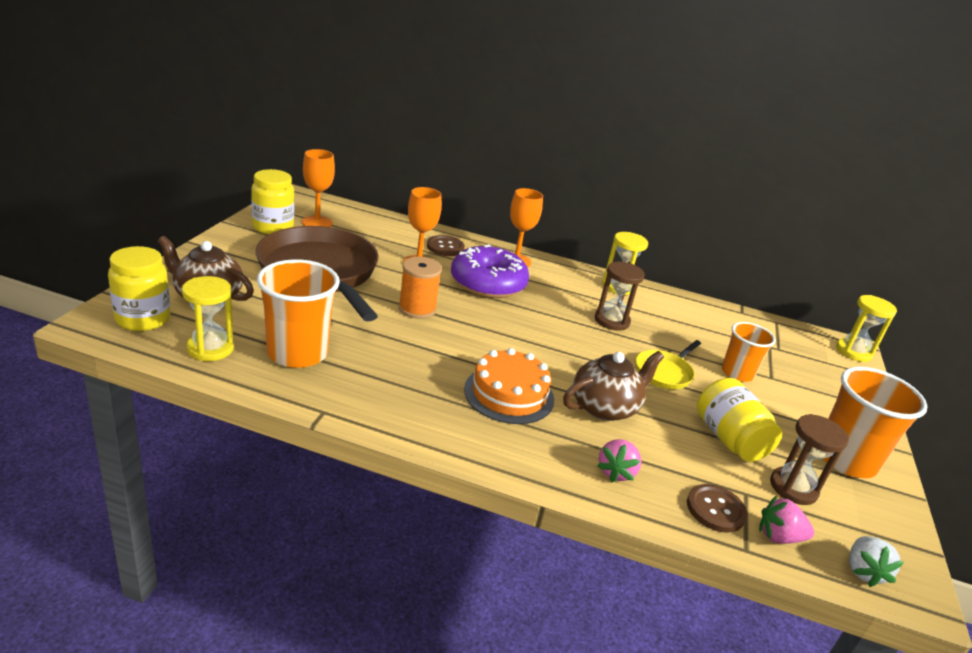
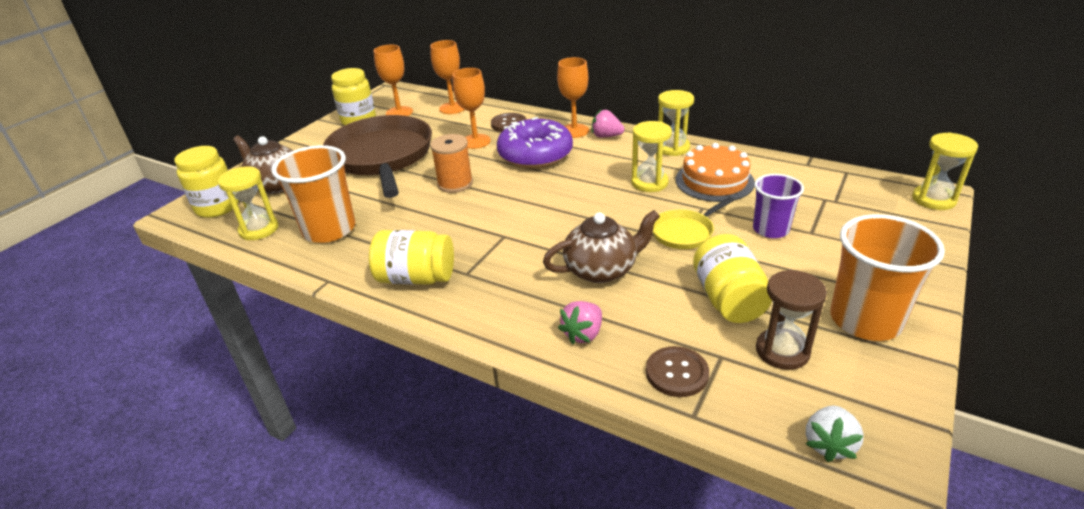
camera: 20 degrees right, 5 degrees up
(376, 223) = (452, 108): none -> orange goblet
(422, 411) = (416, 278): none -> yellow jar
(509, 394) = (507, 260): orange cake -> orange cake (714, 181)
(612, 321) = (649, 183): brown hourglass -> yellow hourglass
(737, 373) = (771, 229): orange cup -> purple cup
(779, 537) = (739, 403): pink strawberry -> pink strawberry (606, 136)

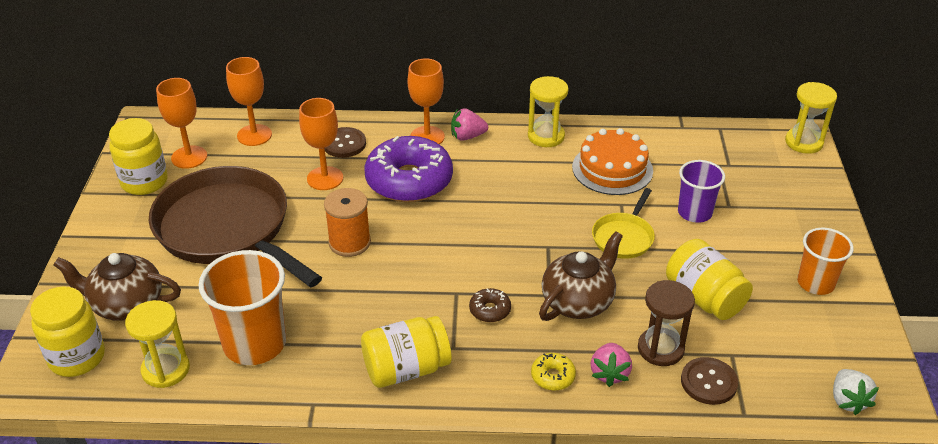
camera: 30 degrees left, 5 degrees up
(520, 255) = (490, 310): none -> brown donut
(529, 320) = (553, 376): none -> yellow donut
(649, 183) = (553, 187): yellow hourglass -> none
(782, 351) = (773, 333): brown hourglass -> brown hourglass (660, 349)
(865, 320) = (815, 283): orange cup -> orange cup, size x0.63

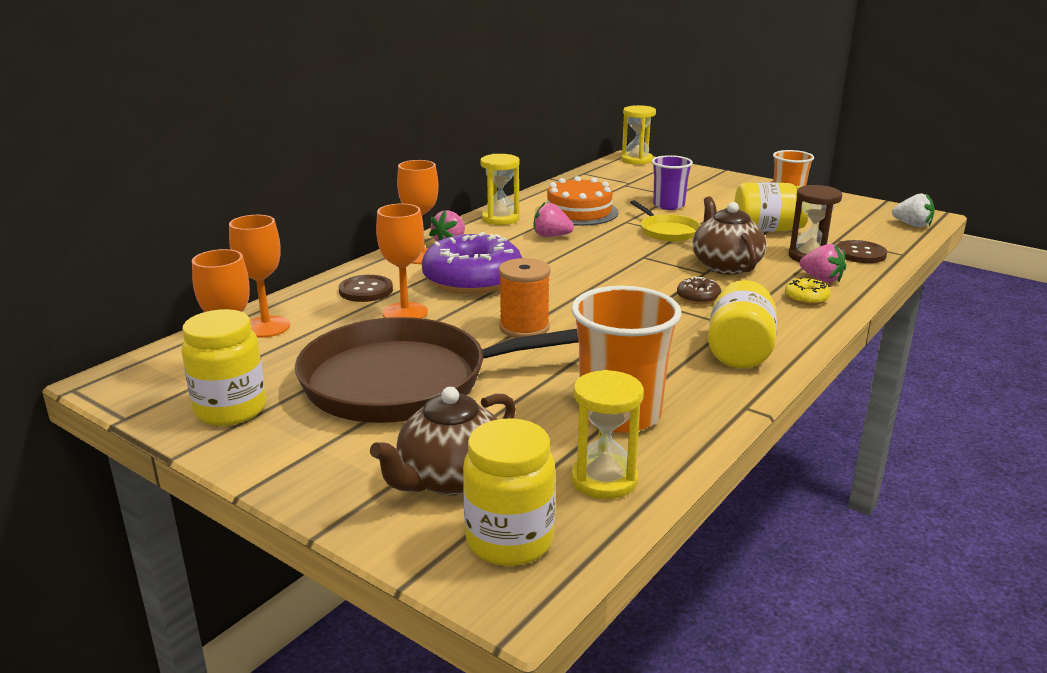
camera: 55 degrees left, 15 degrees down
(538, 179) = (551, 236): none -> pink strawberry

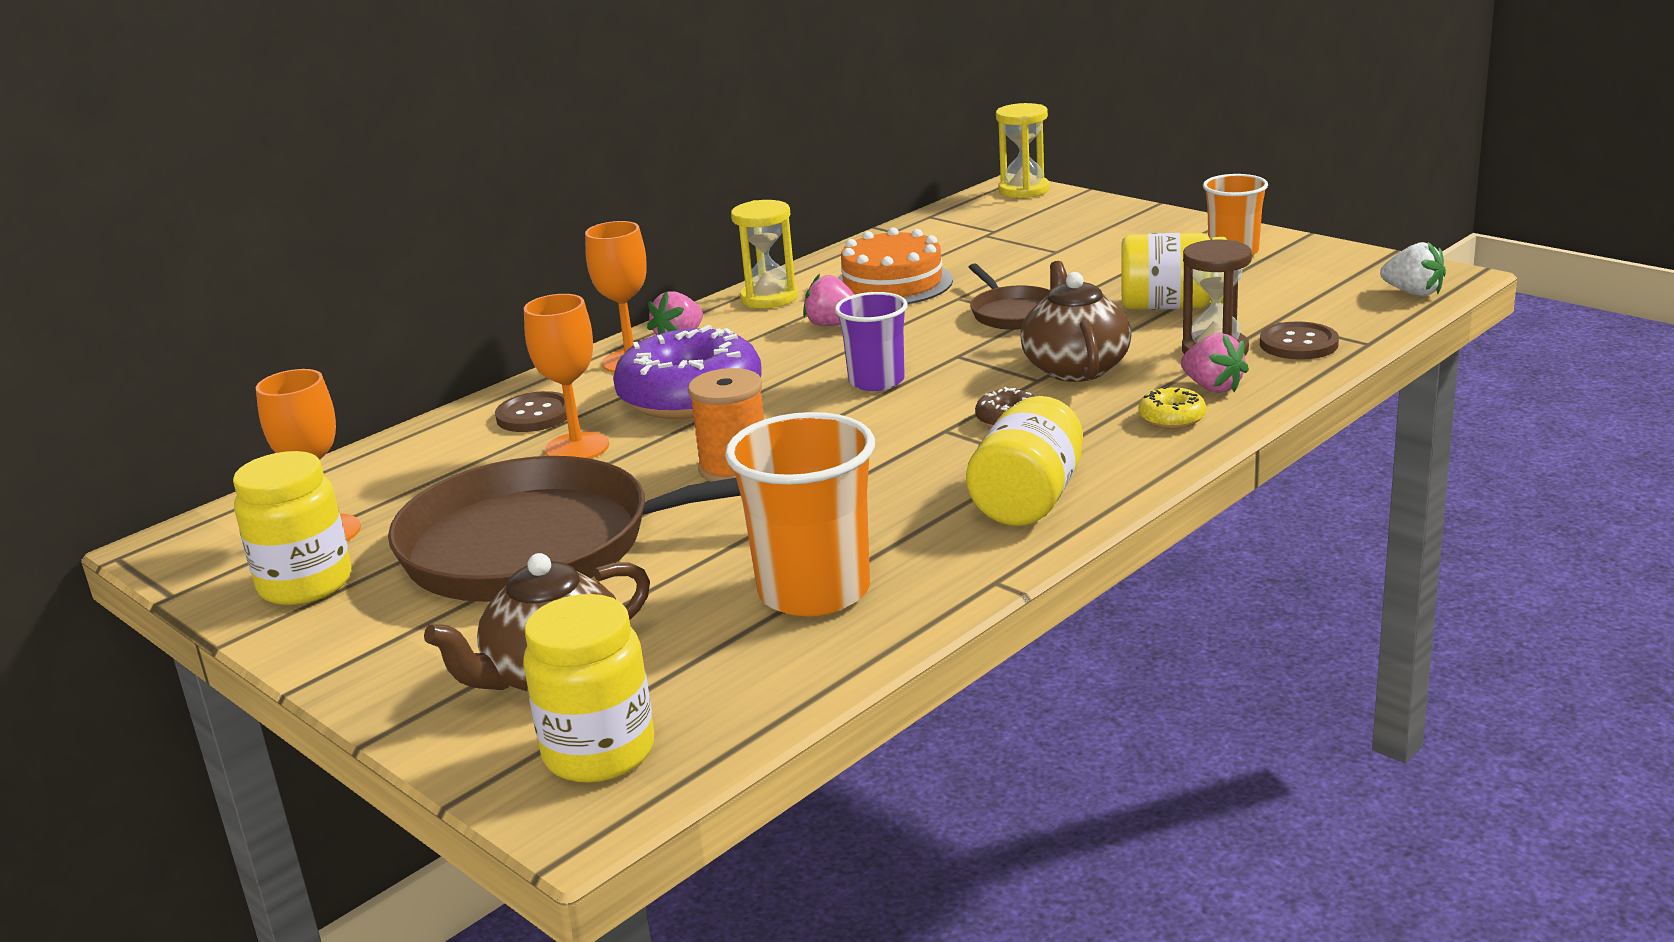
camera: 10 degrees right, 0 degrees up
(266, 327) = (383, 470): orange goblet -> none
(604, 479) = (753, 678): yellow hourglass -> none
(667, 231) = (1013, 313): yellow pan -> brown pan
(668, 205) = (1037, 269): purple cup -> purple cup (876, 381)

